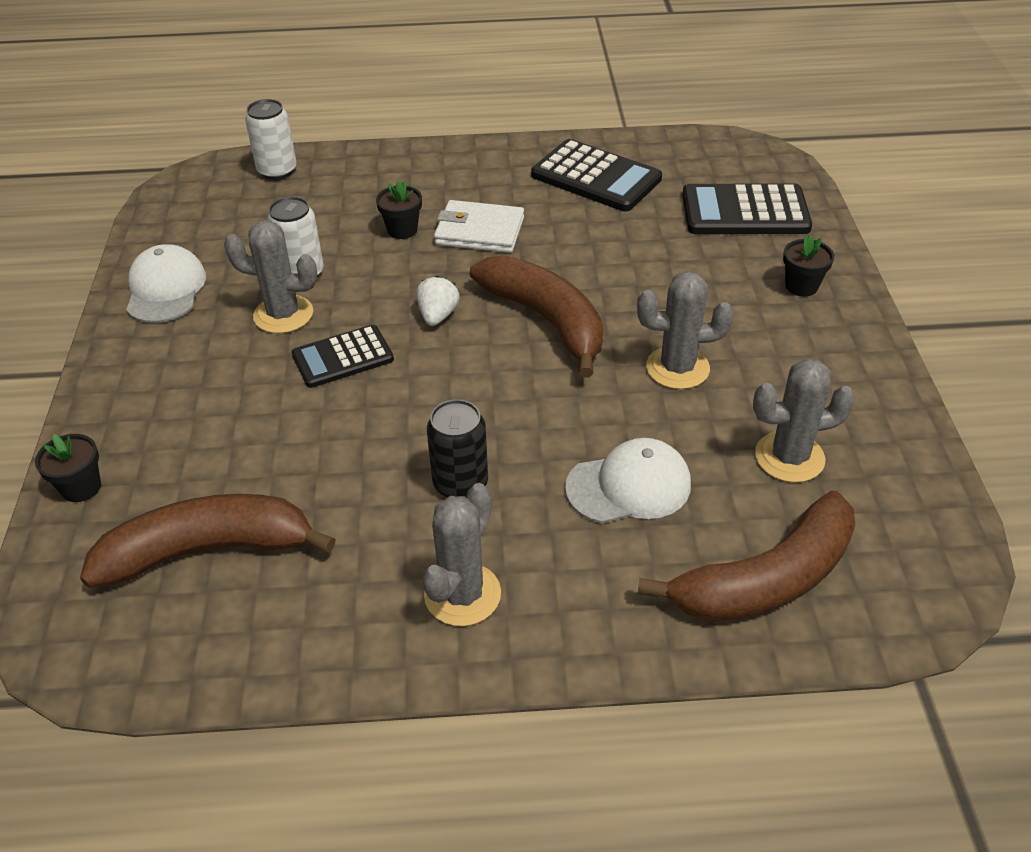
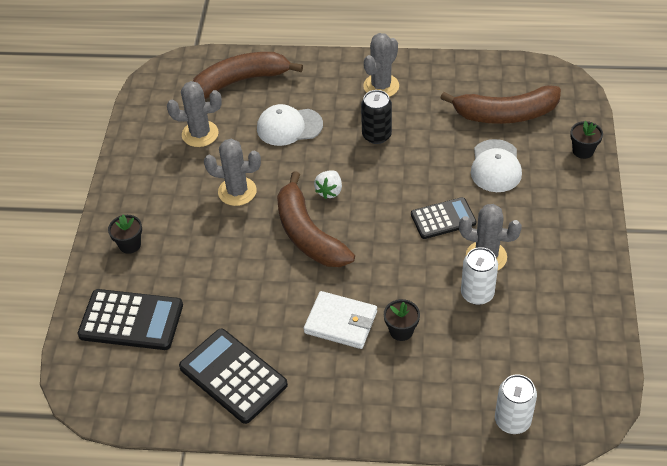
camera: 170 degrees left, 5 degrees up
(166, 289) = (576, 289): white cap -> white cap (495, 166)
(438, 315) = (380, 245): white strawberry -> white strawberry (329, 191)

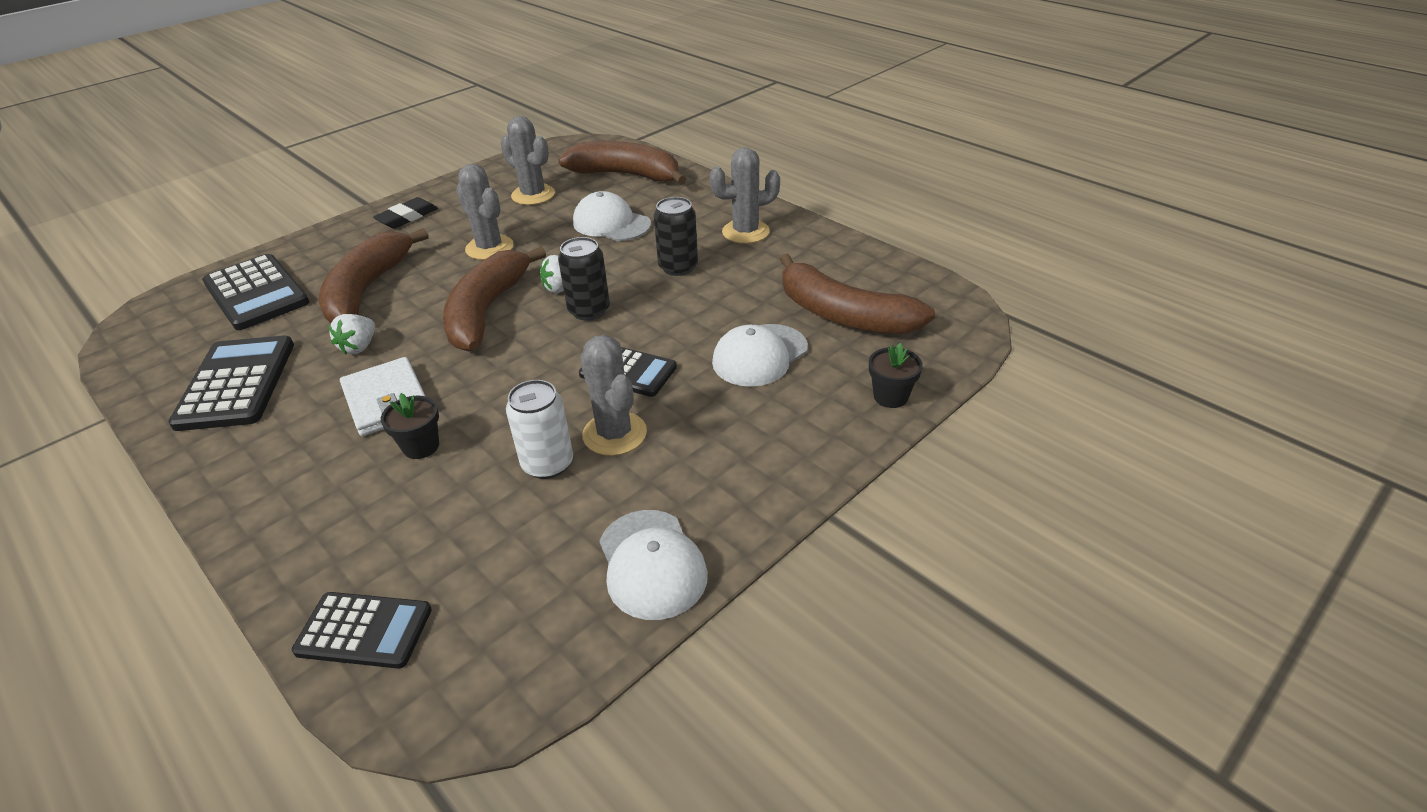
camera: 40 degrees right, 10 degrees down
(130, 245) = (352, 241): black flower pot -> none
(137, 203) = (407, 217): none -> black eraser
(205, 269) = (367, 289): none -> brown banana
(268, 306) = (359, 347): none -> white strawberry
(368, 196) = (589, 310): none -> black can
(512, 420) = (364, 630): white can -> black calculator
(587, 303) = (651, 564): none -> white cap

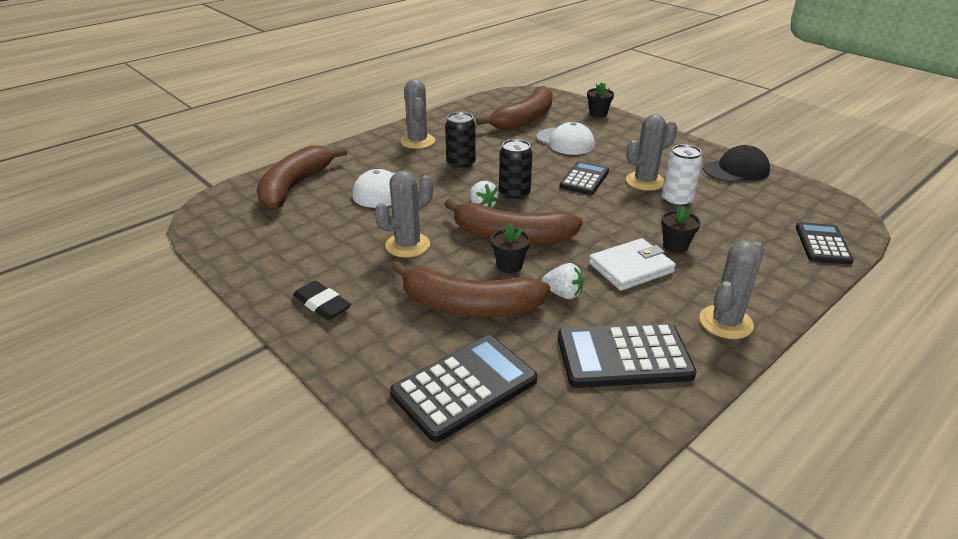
camera: 90 degrees left, 5 degrees down
(428, 311) = (509, 265): none -> black flower pot
(533, 195) = (310, 230): grey cactus -> grey cactus (725, 322)
(651, 564) = (736, 170): white cap -> black cap

